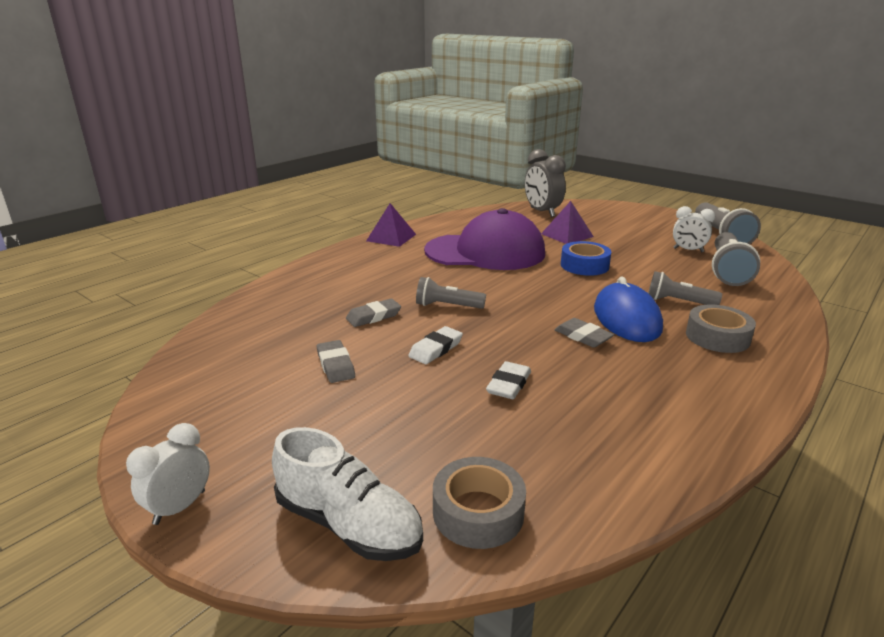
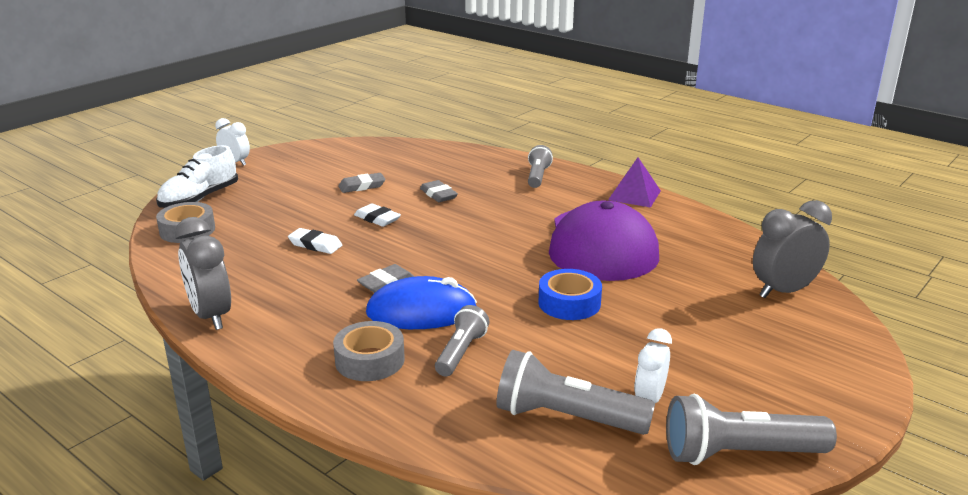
camera: 90 degrees right, 0 degrees up
(447, 306) = (457, 223): grey flashlight -> grey flashlight (537, 176)
(567, 235) = (683, 302): purple pyramid -> none
(706, 439) = (211, 316): none -> grey clock

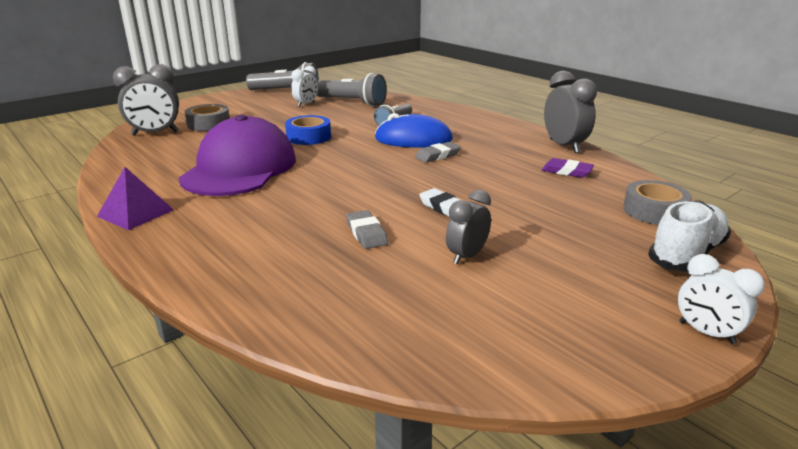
camera: 170 degrees left, 0 degrees up
(238, 270) = (566, 171): none -> purple eraser
(315, 244) = (505, 187): white eraser -> none
(362, 186) = (466, 256): grey eraser -> grey clock
(370, 360) = (449, 123): grey tape -> grey tape (208, 124)
(537, 176) = (216, 252): grey flashlight -> none

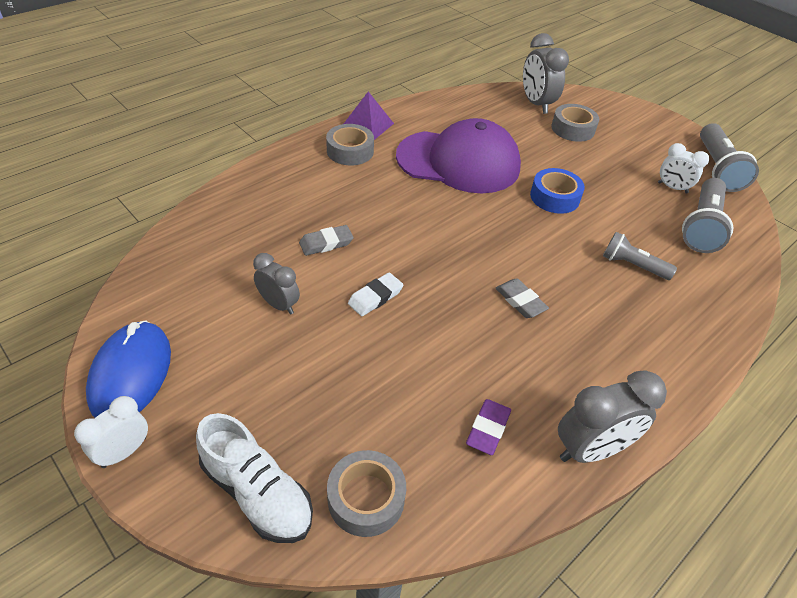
camera: 85 degrees right, 20 degrees up
(189, 223) = (350, 151): none -> grey tape
(413, 139) = (572, 282): blue mouse -> blue mouse (131, 374)

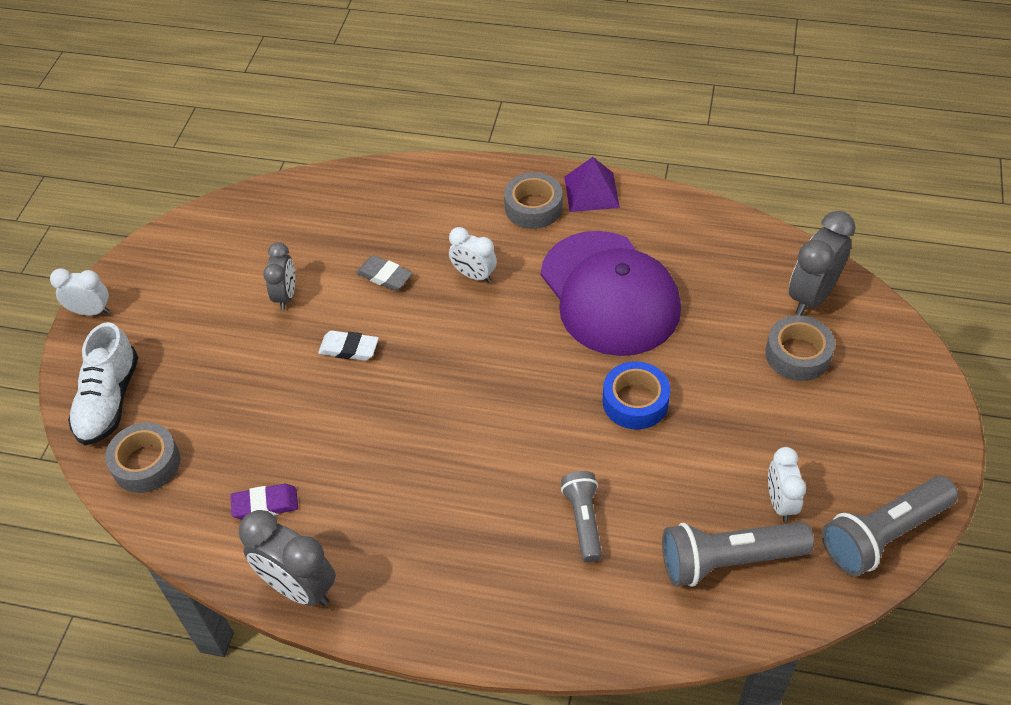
camera: 60 degrees right, 5 degrees up
(131, 374) = (153, 266): blue mouse -> none
(377, 204) = (474, 275): none -> white clock
(520, 301) = (438, 452): grey eraser -> none

